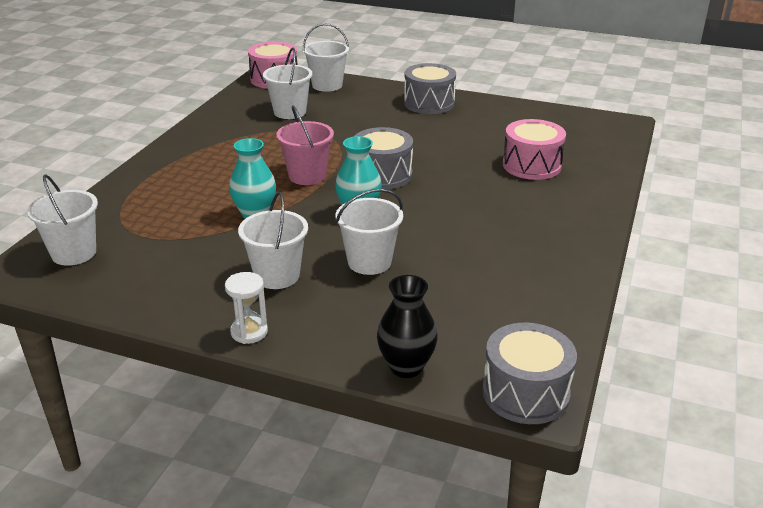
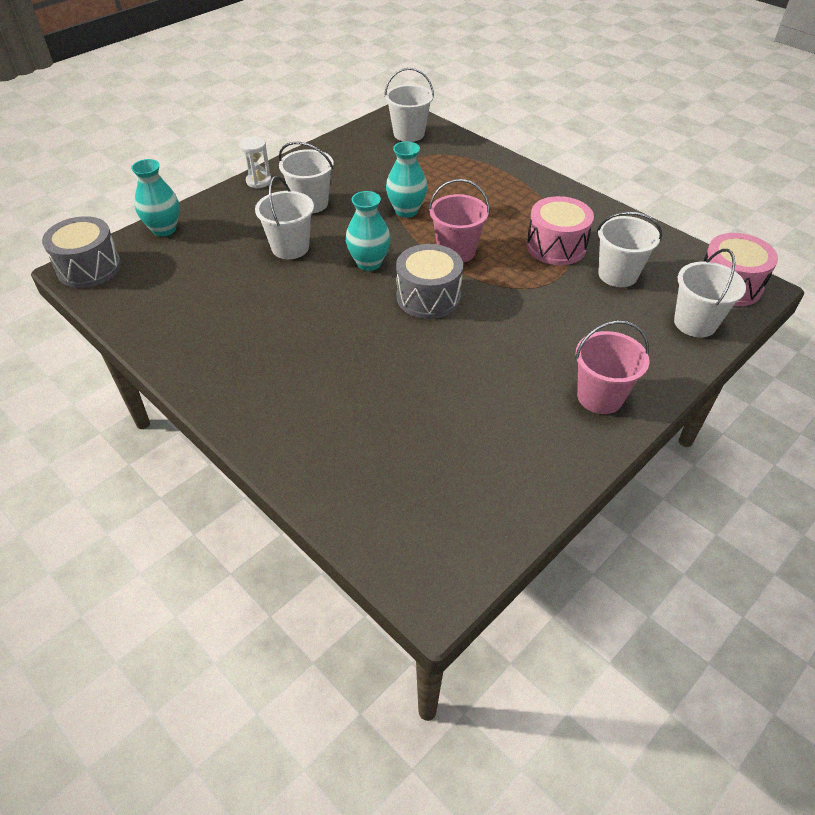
camera: 115 degrees right, 15 degrees up
(406, 367) = (164, 229): black vase -> turquoise vase
(429, 103) = (600, 397): grey drum -> pink bucket
(531, 165) = (374, 418): pink drum -> pink drum (556, 246)

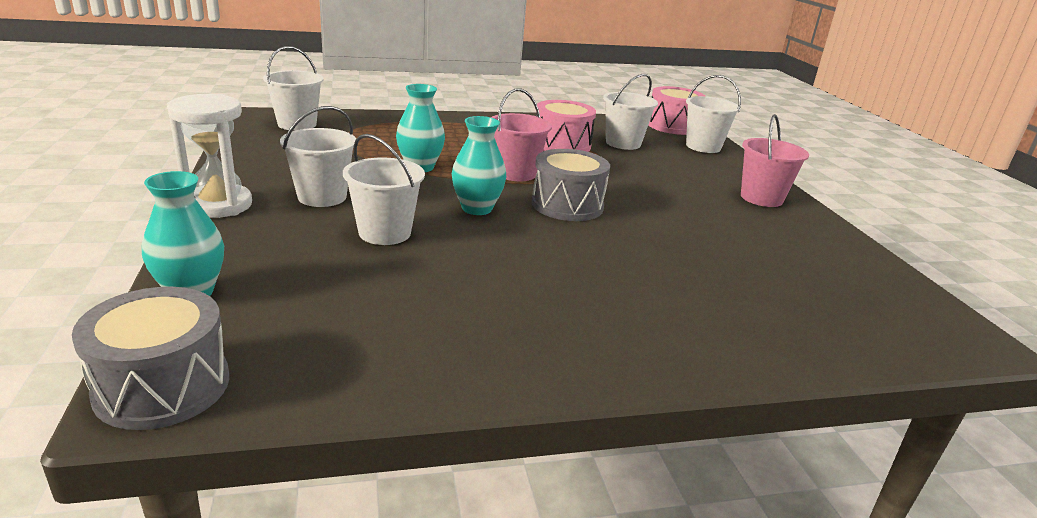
camera: 60 degrees left, 20 degrees down
(259, 181) = (219, 205): white hourglass -> white hourglass, size x1.67

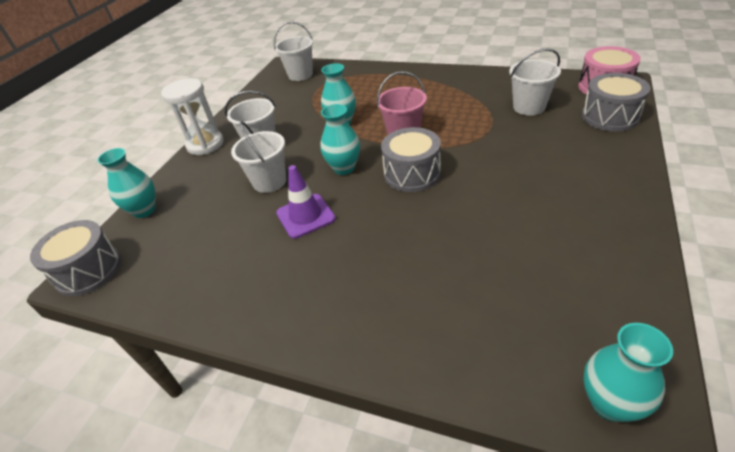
camera: 40 degrees right, 15 degrees up
(481, 259) = (305, 216): none -> purple traffic cone
(561, 145) = (470, 105): pink drum -> none
(703, 147) = (610, 116): white bucket -> grey drum
(761, 198) = (604, 190): pink bucket -> none
(939, 338) = (610, 403): none -> turquoise vase

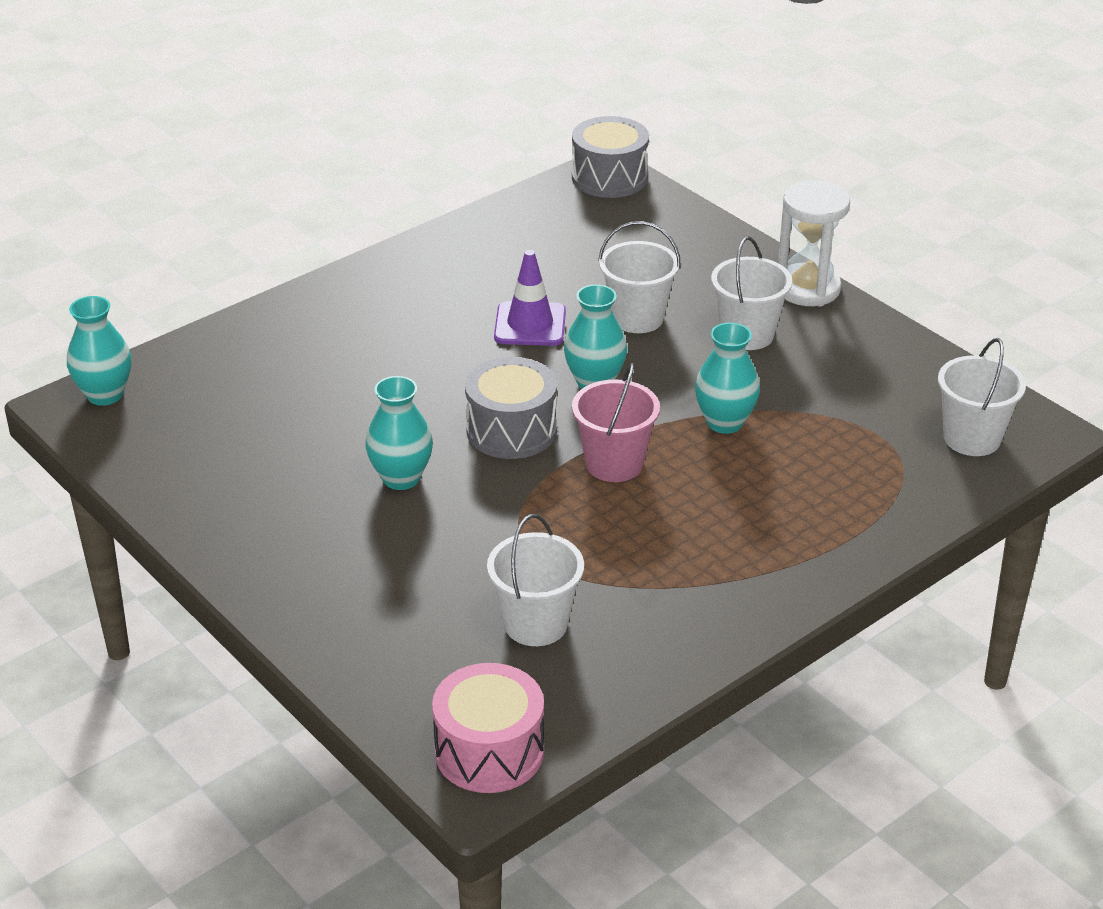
camera: 115 degrees right, 5 degrees down
(144, 210) = (687, 221): turquoise vase -> turquoise vase (401, 478)
(610, 116) = (405, 685): grey drum -> none

